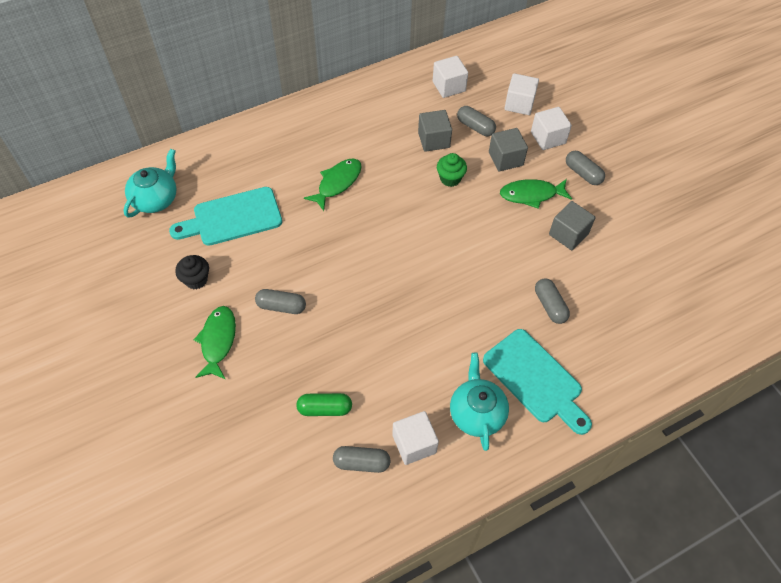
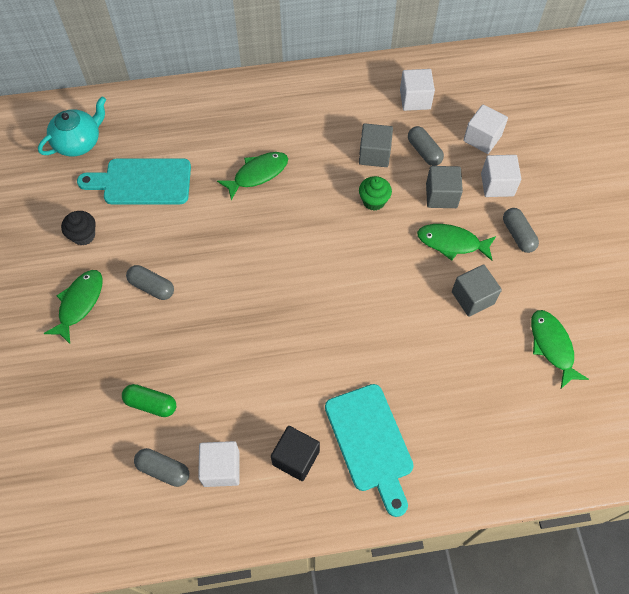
camera: 20 degrees right, 5 degrees up
(476, 413) = (296, 458): turquoise teapot -> black cube
(550, 306) = (419, 369): grey capsule -> none
(650, 254) = (552, 346): none -> green fish

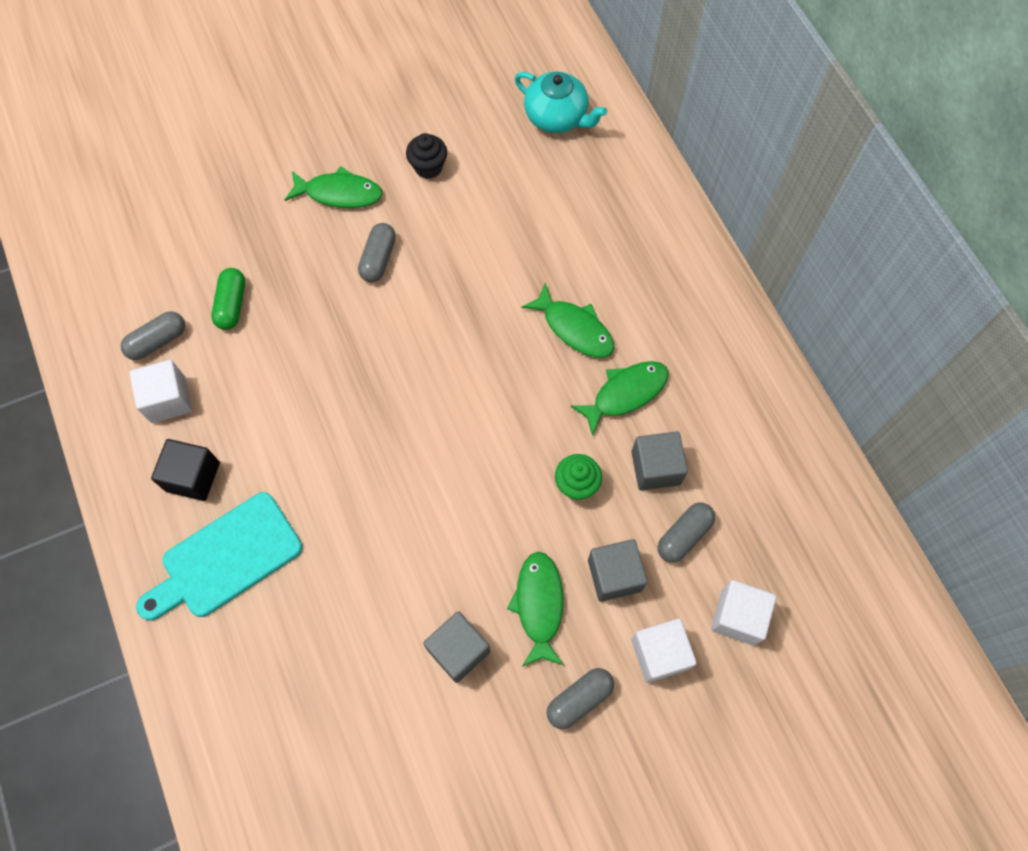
camera: 75 degrees right, 5 degrees up
(142, 182) = (521, 202): turquoise cutting board -> none
(163, 470) = (157, 341): grey capsule -> grey capsule turned 45 degrees clockwise
(415, 99) = (775, 503): white cube -> none
(552, 346) = (408, 777): green fish -> green fish (625, 394)

